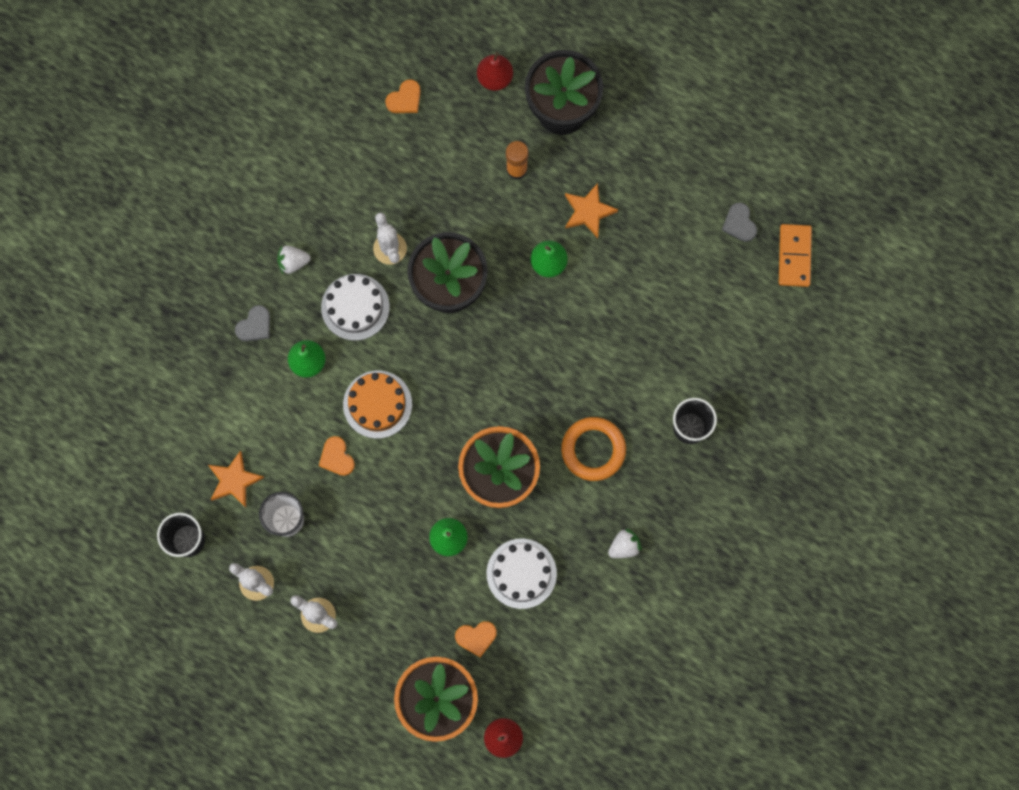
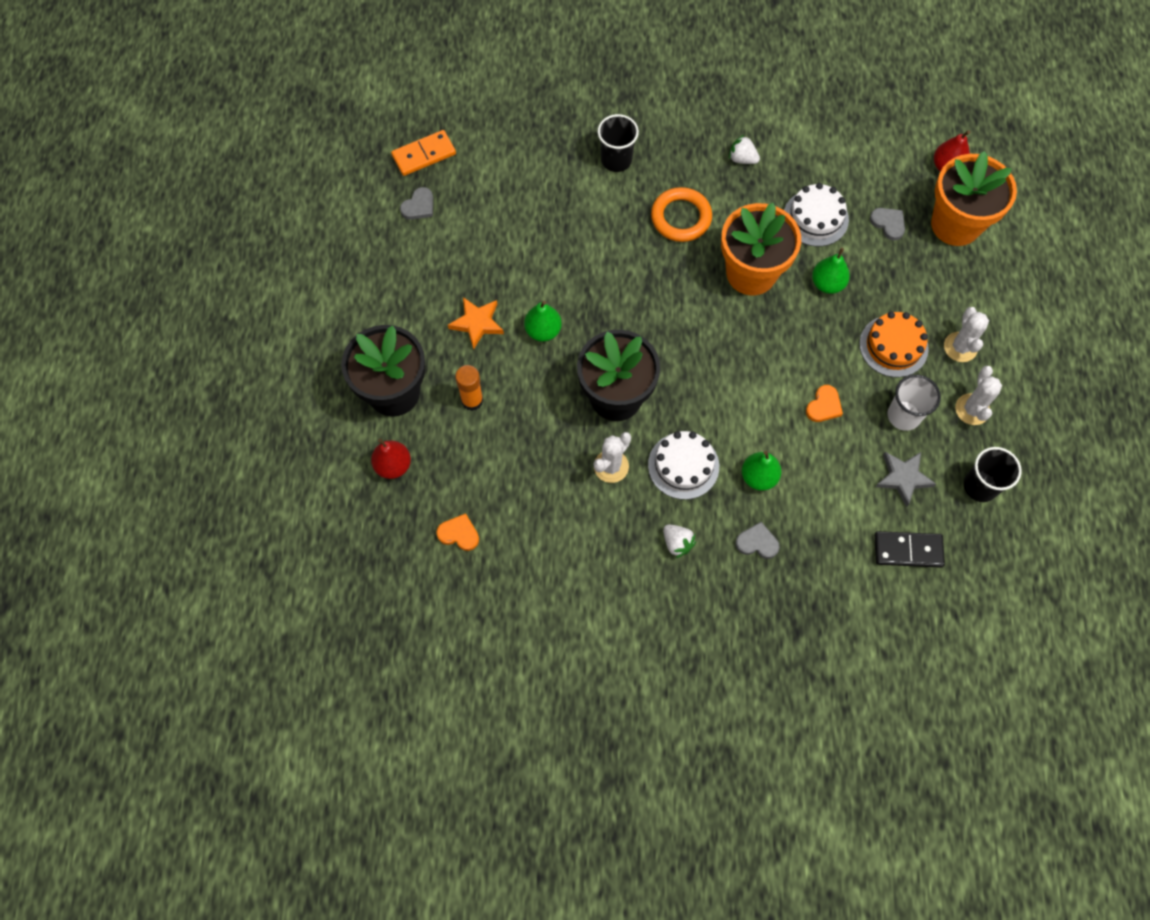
camera: 120 degrees left, 10 degrees down
(174, 442) = (908, 550): none -> black domino
(234, 480) = (903, 478): orange star -> grey star
(377, 404) = (756, 399): orange cake -> orange cake (893, 346)
(476, 637) = (888, 223): orange heart -> grey heart

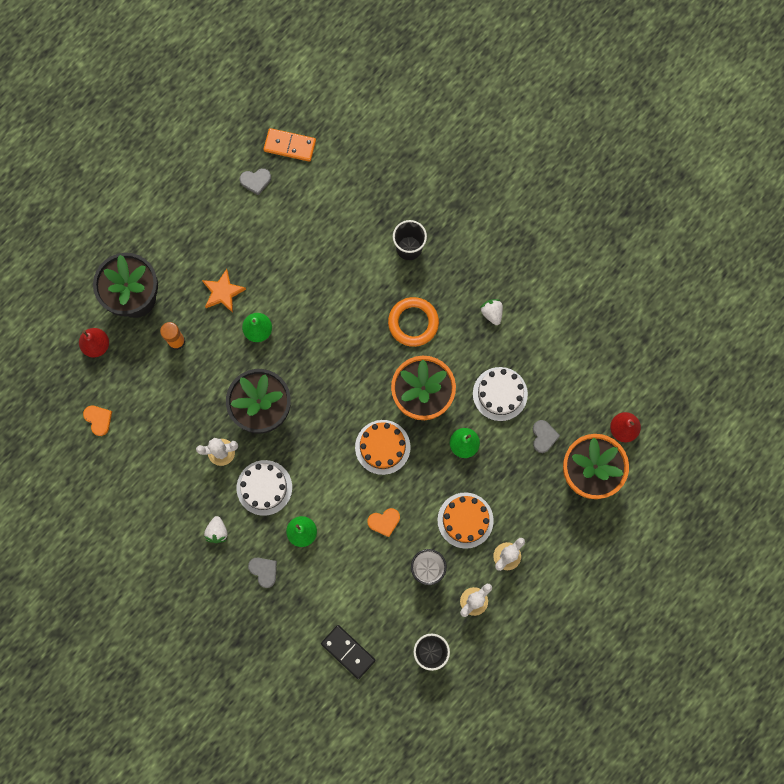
camera: 40 degrees right, 10 degrees up
(757, 342) = (382, 447): none -> orange cake
(903, 478) = (388, 607): grey star -> none

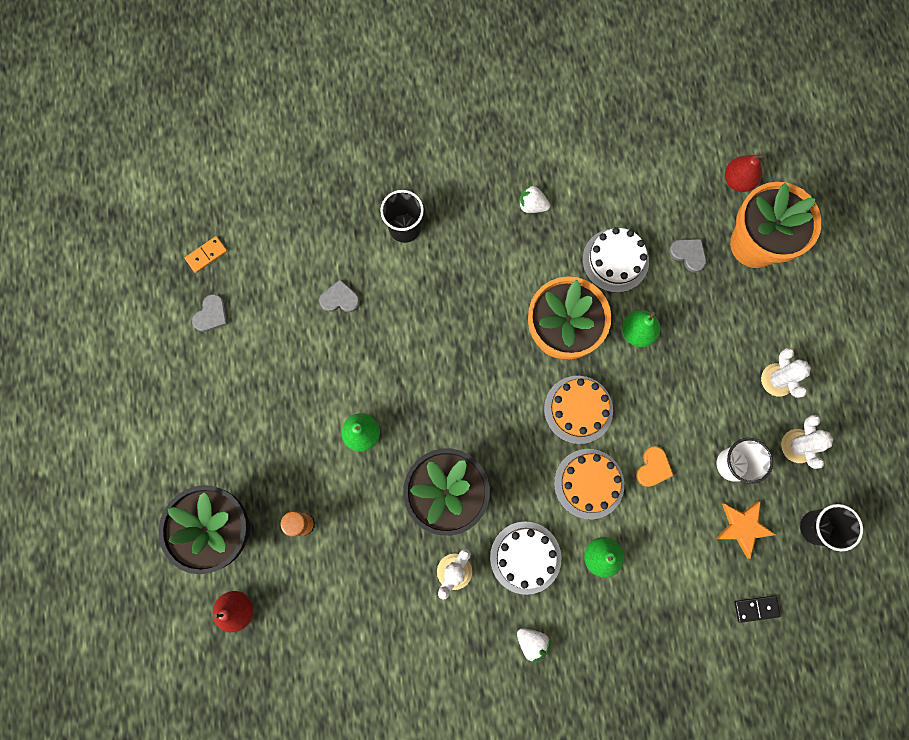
camera: 50 degrees left, 0 degrees up
(98, 419) = (316, 671): orange heart -> none
(223, 292) = (294, 437): orange star -> orange star (743, 527)
(264, 571) = (610, 627): grey heart -> grey heart (340, 299)
(290, 146) = (206, 255): orange domino -> orange domino, size x0.64
(348, 651) = (756, 608): black domino -> black domino, size x0.64
(413, 323) = (480, 283): orange ring -> none
(465, 520) = (712, 390): orange cake -> orange cake (589, 483)

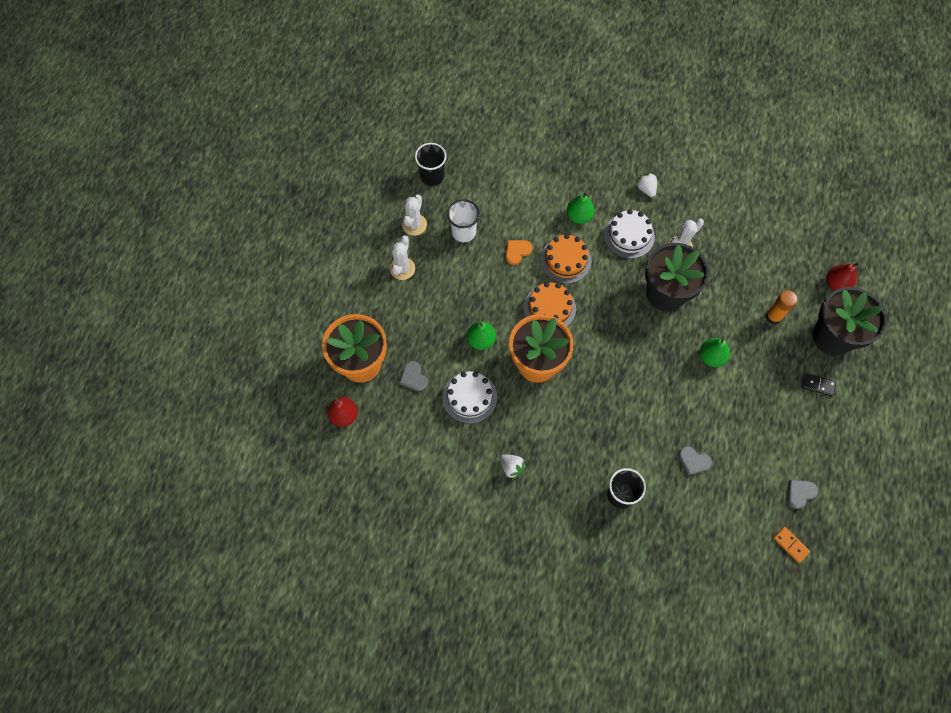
camera: 155 degrees left, 10 degrees down
(206, 255) = (790, 545): orange domino -> orange domino turned 60 degrees clockwise
(743, 527) = (478, 195): orange star -> none
(756, 608) = (496, 151): black domino -> black domino (818, 385)

